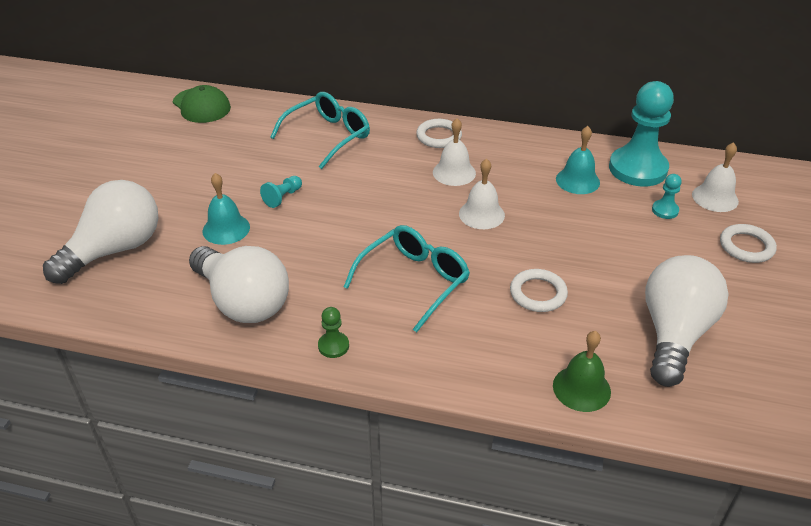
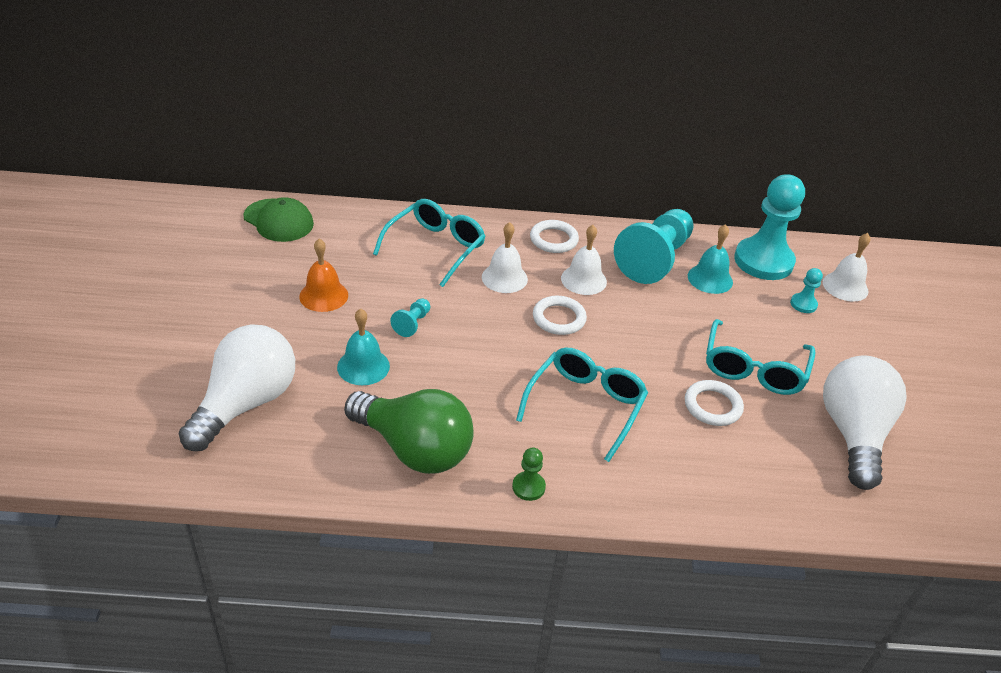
camera: 15 degrees left, 0 degrees up
(215, 168) = (323, 295): none -> orange bell
(243, 302) = (414, 449): white light bulb -> green light bulb
(481, 214) = (628, 324): white bell -> white bell (504, 278)
(529, 160) = (654, 259): none -> turquoise pawn
(581, 388) = (787, 501): green bell -> none
(592, 264) = (754, 369): none -> turquoise glasses
(746, 246) = (889, 336): white ring -> white ring (559, 318)

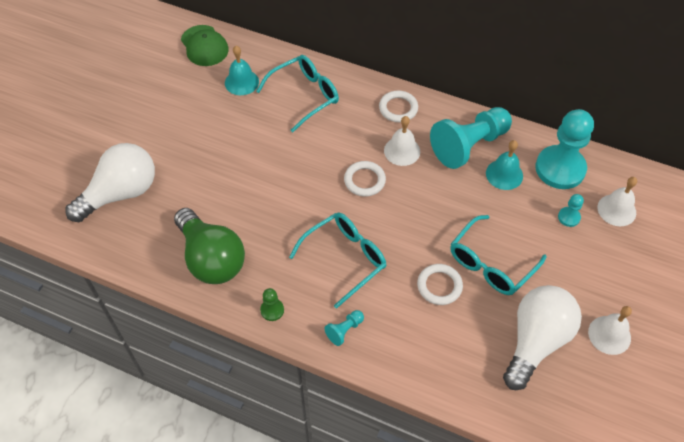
camera: 25 degrees right, 15 degrees up
(323, 295) = (207, 119): orange bell -> none
(363, 366) = (207, 184): turquoise bell -> turquoise bell (241, 82)
(412, 324) = (257, 158): turquoise pawn -> turquoise pawn (344, 330)
(504, 278) = (342, 134): white bell -> white bell (609, 335)

